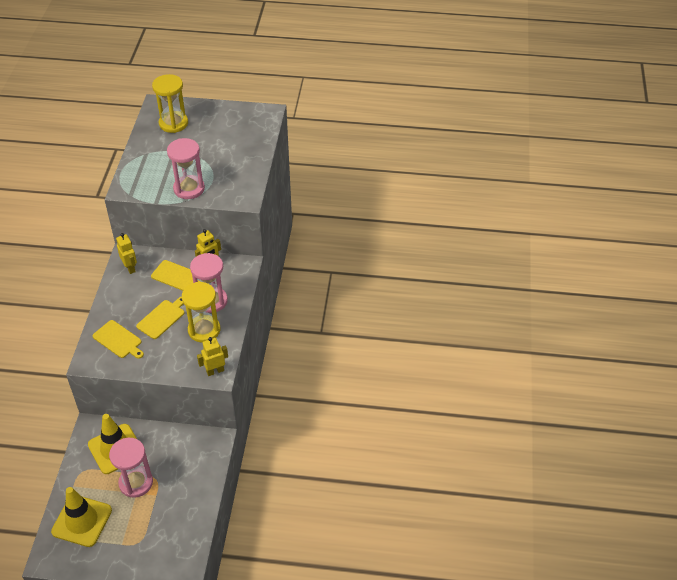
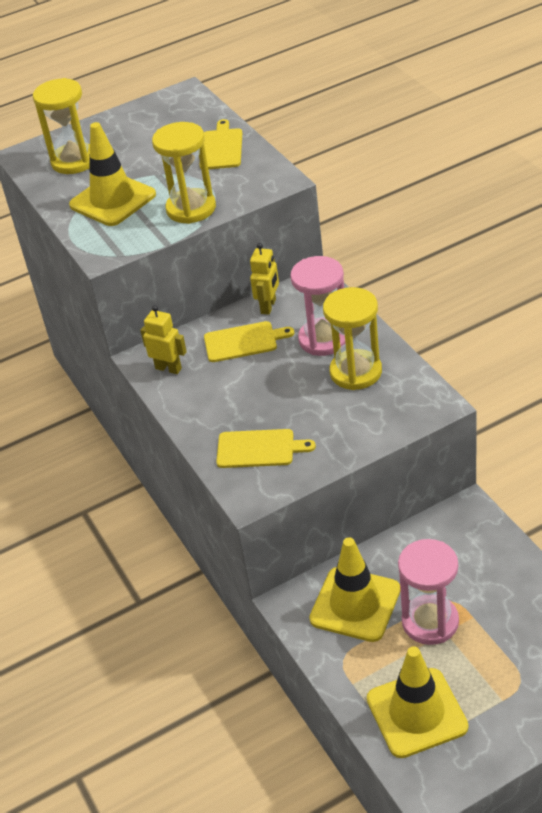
camera: 30 degrees left, 5 degrees down
(162, 318) = (285, 392): yellow cutting board -> yellow cutting board (221, 148)
(163, 159) = (113, 200): none -> yellow traffic cone
(189, 189) = (191, 209): pink hourglass -> yellow hourglass
(215, 371) = (428, 403): yellow robot -> none

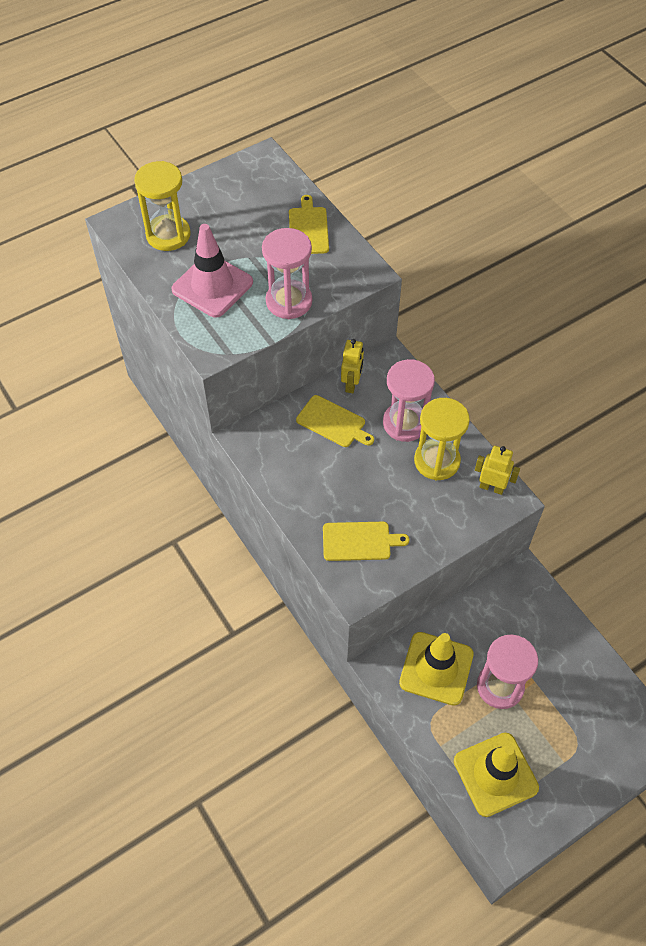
camera: 10 degrees left, 15 degrees up
(113, 200) = (212, 286): yellow traffic cone -> pink traffic cone
(168, 368) = (268, 449): yellow robot -> yellow robot (491, 487)
(191, 209) = (289, 301): yellow hourglass -> pink hourglass
(243, 342) = (333, 423): yellow cutting board -> yellow cutting board turned 45 degrees clockwise

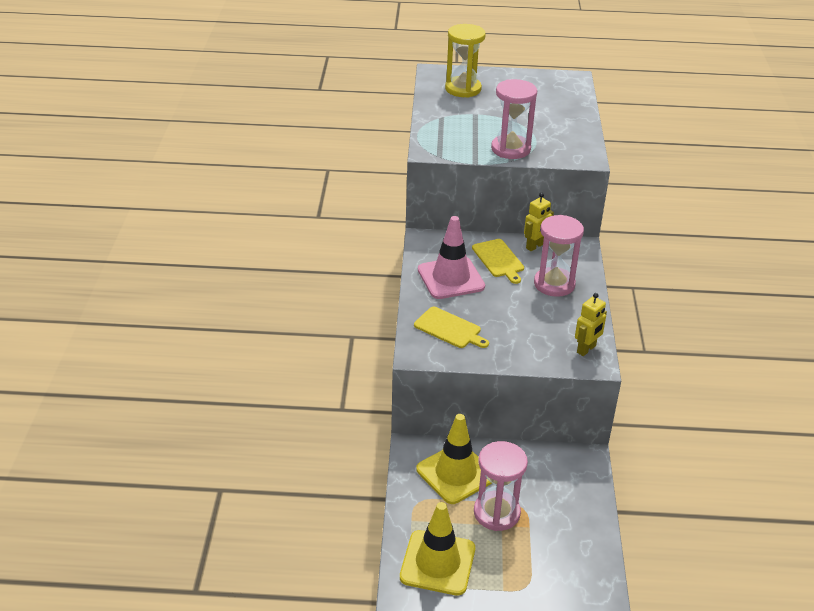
camera: 35 degrees right, 20 degrees down
(212, 286) = (465, 122): pink traffic cone -> pink traffic cone (451, 278)
(308, 228) = (566, 121): yellow cutting board -> none
(437, 461) = (557, 315): yellow hourglass -> none
(491, 487) = (586, 349): yellow robot -> yellow robot turned 75 degrees clockwise

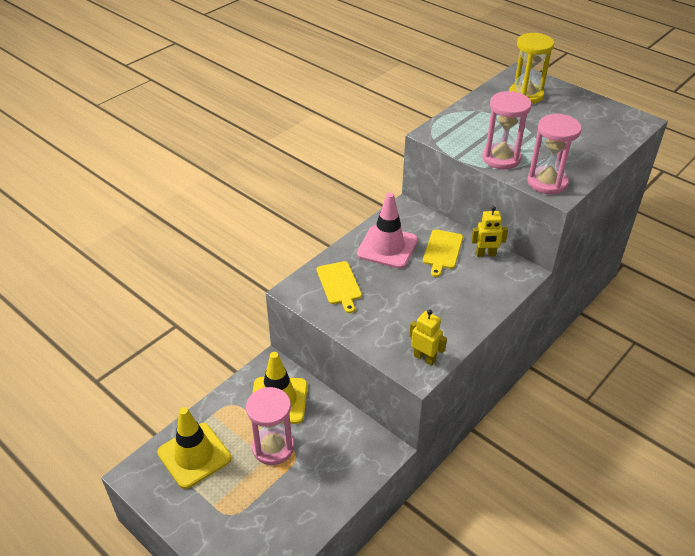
camera: 40 degrees right, 5 degrees up
(554, 284) = (463, 292): pink hourglass -> pink hourglass (547, 182)
(586, 349) = (424, 358): yellow robot -> yellow robot turned 135 degrees counterclockwise

